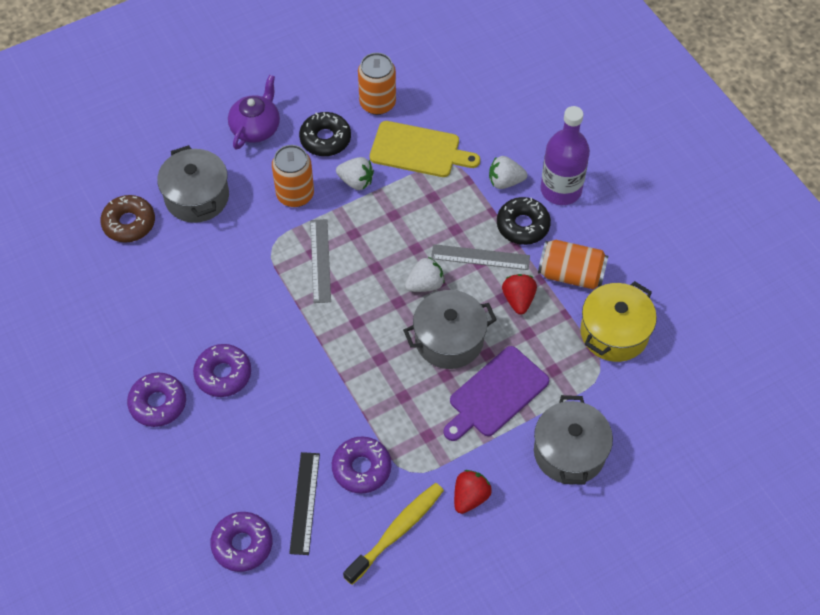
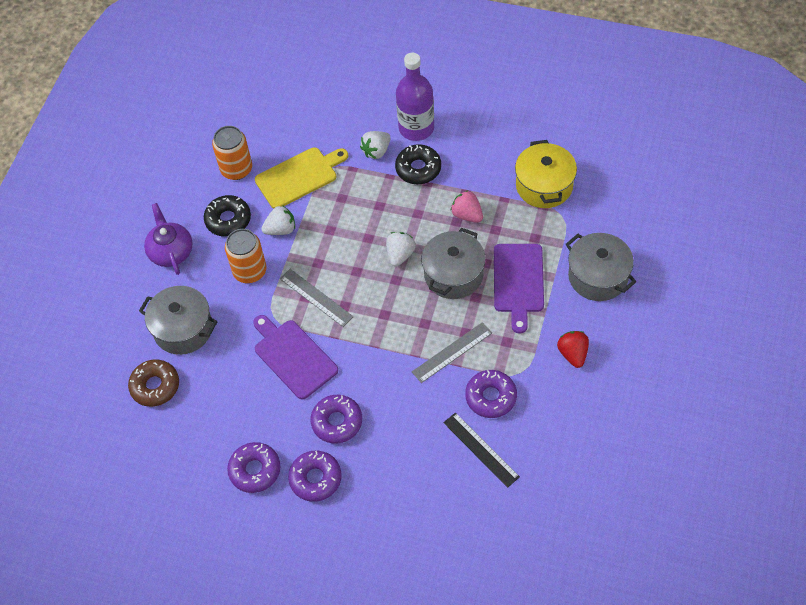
camera: 40 degrees left, 0 degrees up
(242, 544) = (473, 510): purple donut -> purple donut (255, 470)
(250, 292) = (293, 357): none -> purple cutting board
(397, 531) = (554, 413): yellow toothbrush -> none
(480, 257) = (415, 209): grey ruler -> grey ruler (452, 352)
(518, 300) = (467, 215): red strawberry -> pink strawberry
(571, 274) = (480, 173): orange can -> none

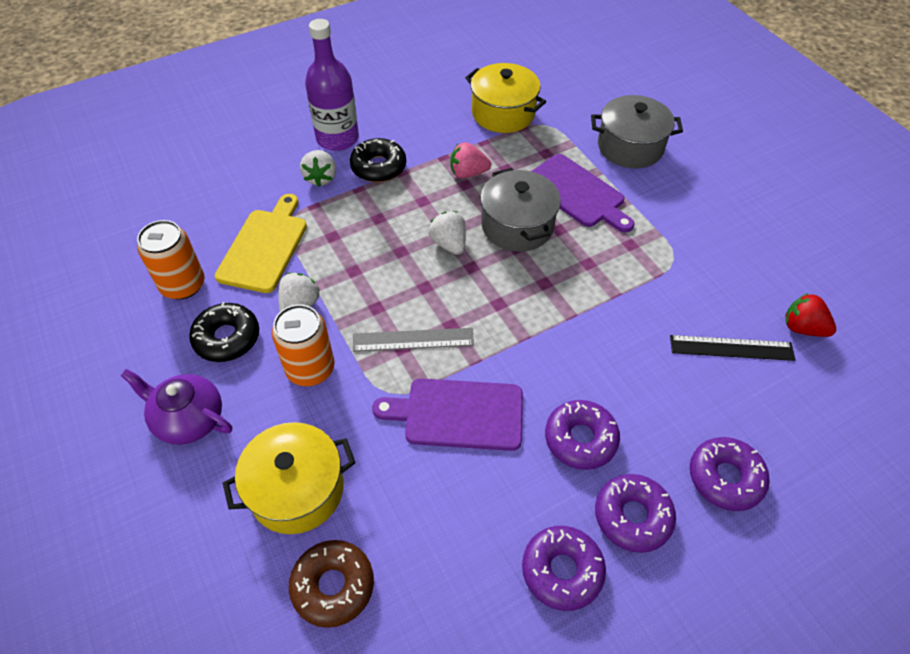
camera: 50 degrees left, 5 degrees down
(183, 329) = (297, 490): grey pot -> yellow pot
(452, 352) = (599, 288): grey ruler -> none
(491, 397) = (679, 298): purple donut -> purple donut (725, 478)
(573, 354) = (691, 214): red strawberry -> red strawberry (802, 328)

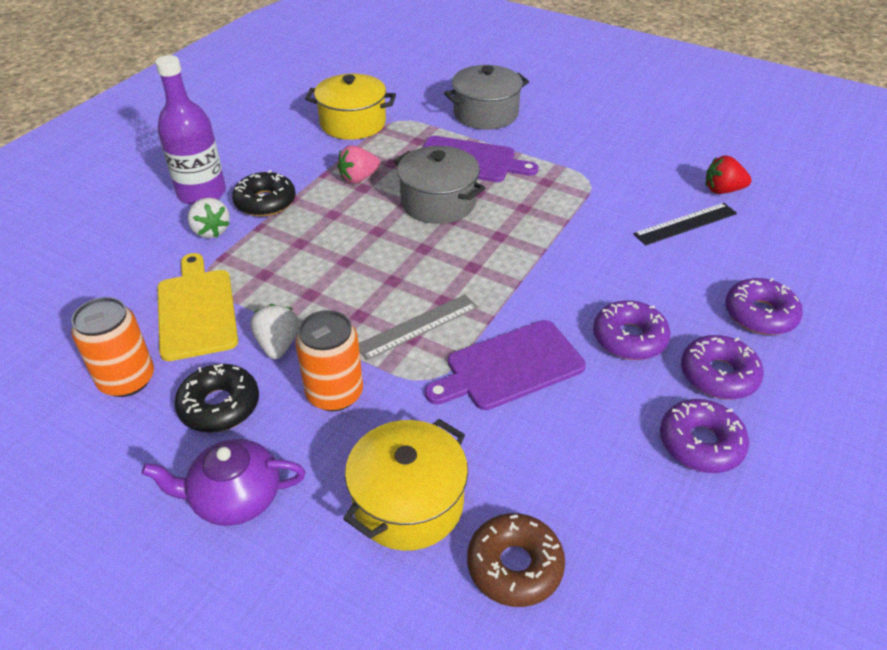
camera: 30 degrees left, 10 degrees down
(449, 244) = (387, 238): white strawberry -> none

